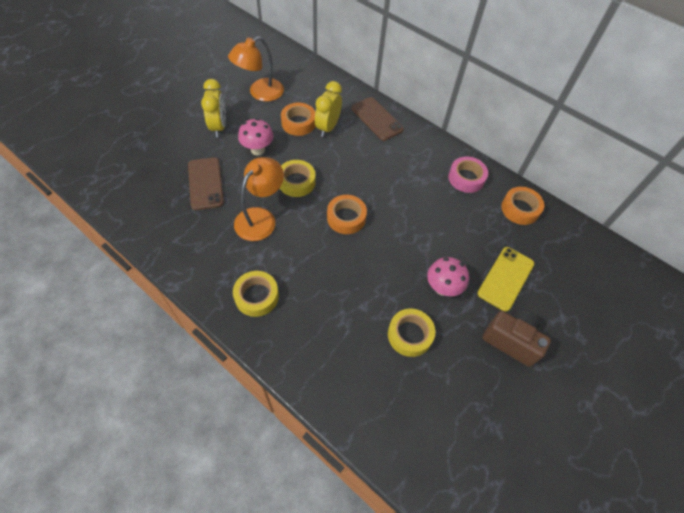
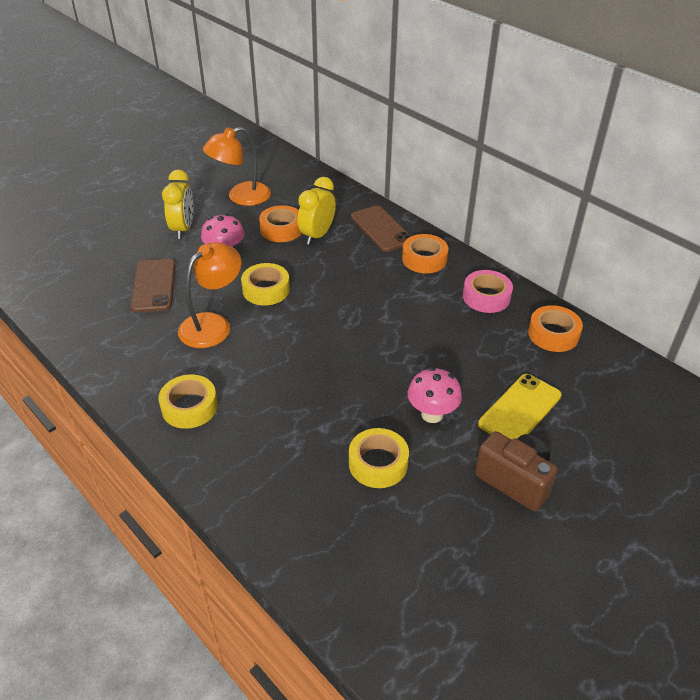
camera: 10 degrees right, 15 degrees down
(346, 218) = (320, 331): orange tape -> orange tape (424, 259)

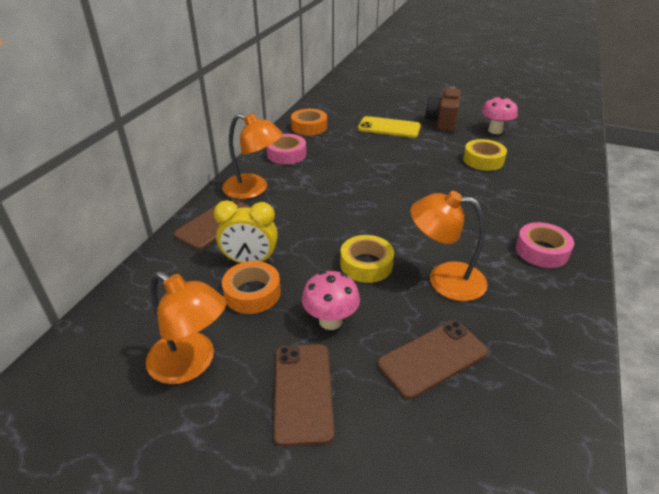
camera: 115 degrees left, 5 degrees down
(183, 229) = (303, 392): yellow clock -> brown phone
(189, 407) = (541, 251): yellow tape -> pink tape
(424, 259) = (253, 189): orange tape -> orange lamp
(432, 414) = (424, 152): pink mushroom -> pink mushroom (495, 130)

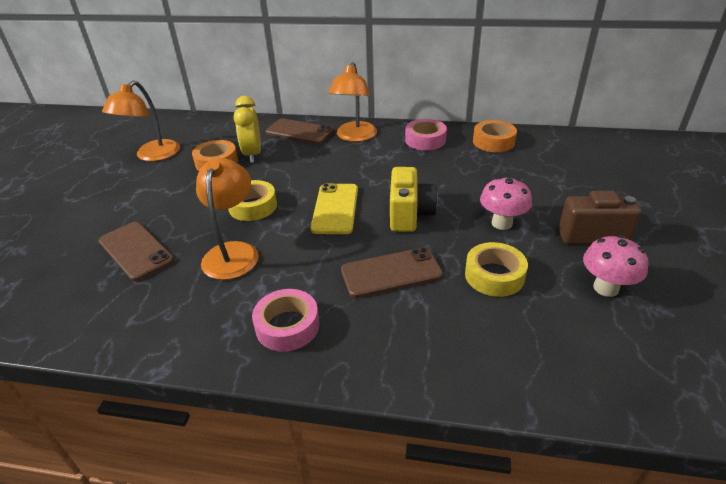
camera: 80 degrees right, 0 degrees up
(303, 392) = (119, 197): brown phone -> brown phone (391, 273)
(330, 321) = (184, 198): pink mushroom -> pink mushroom (501, 223)
(389, 128) = (534, 191): yellow phone -> yellow phone (335, 209)
(405, 179) = (409, 215): none -> yellow camera

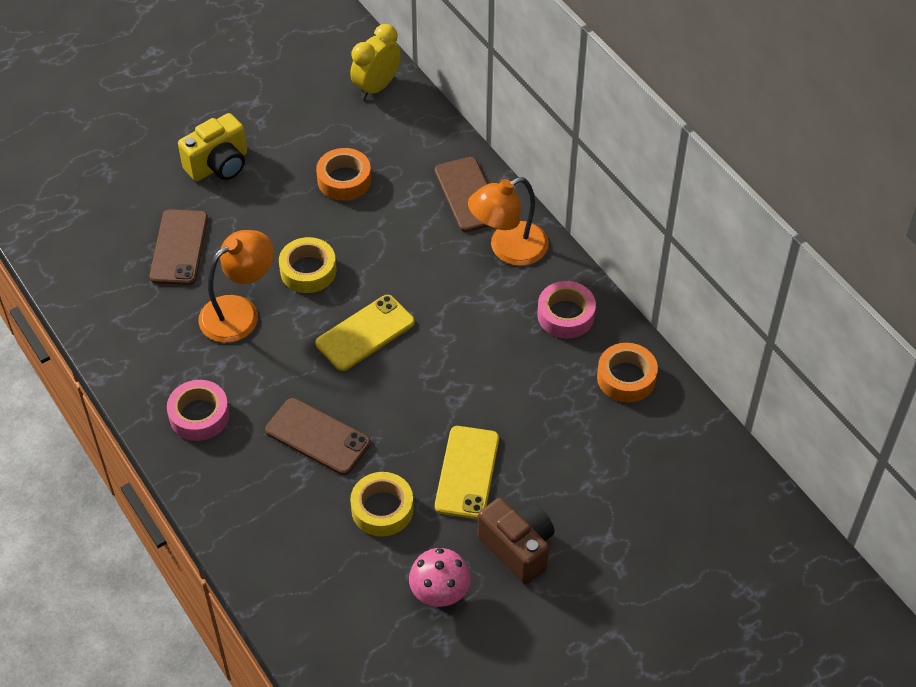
camera: 45 degrees right, 15 degrees up
(152, 156) = (303, 120): orange lamp -> none
(253, 154) = (386, 195): yellow clock -> yellow clock (376, 87)
(409, 215) = (411, 395): yellow camera -> yellow camera (219, 165)
(501, 223) = (467, 472): pink mushroom -> yellow phone

